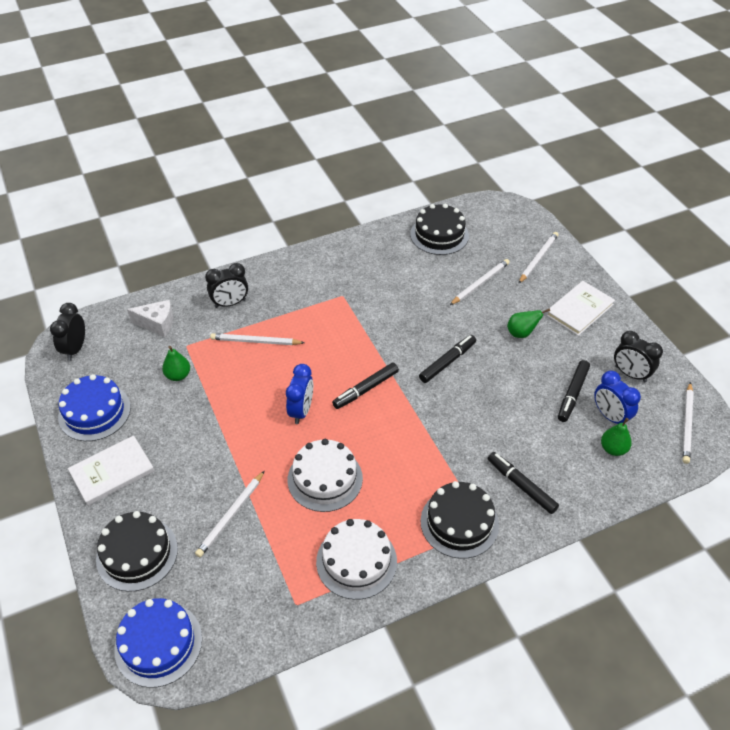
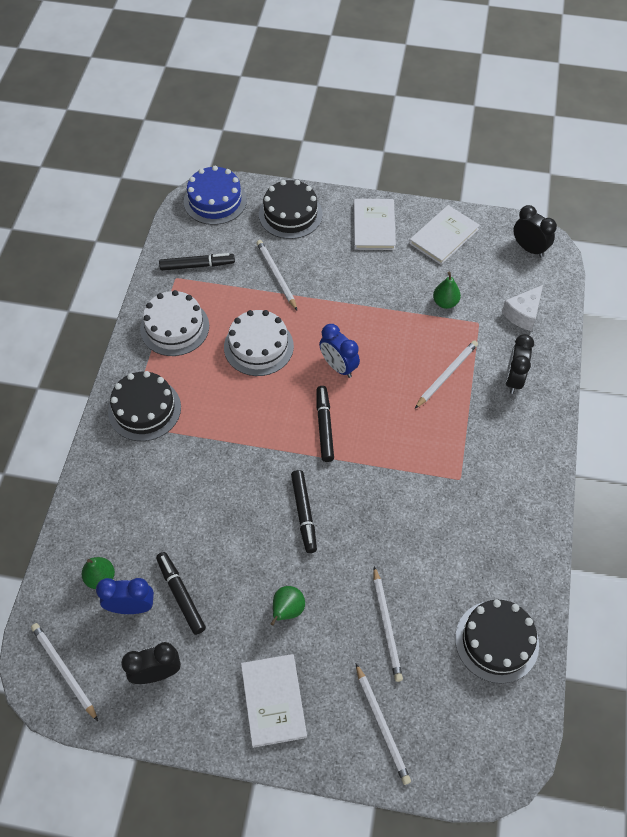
camera: 125 degrees right, 10 degrees up
(94, 412) = (444, 236): blue cake -> white book
(521, 485) = (134, 475): black marker -> black marker (197, 265)

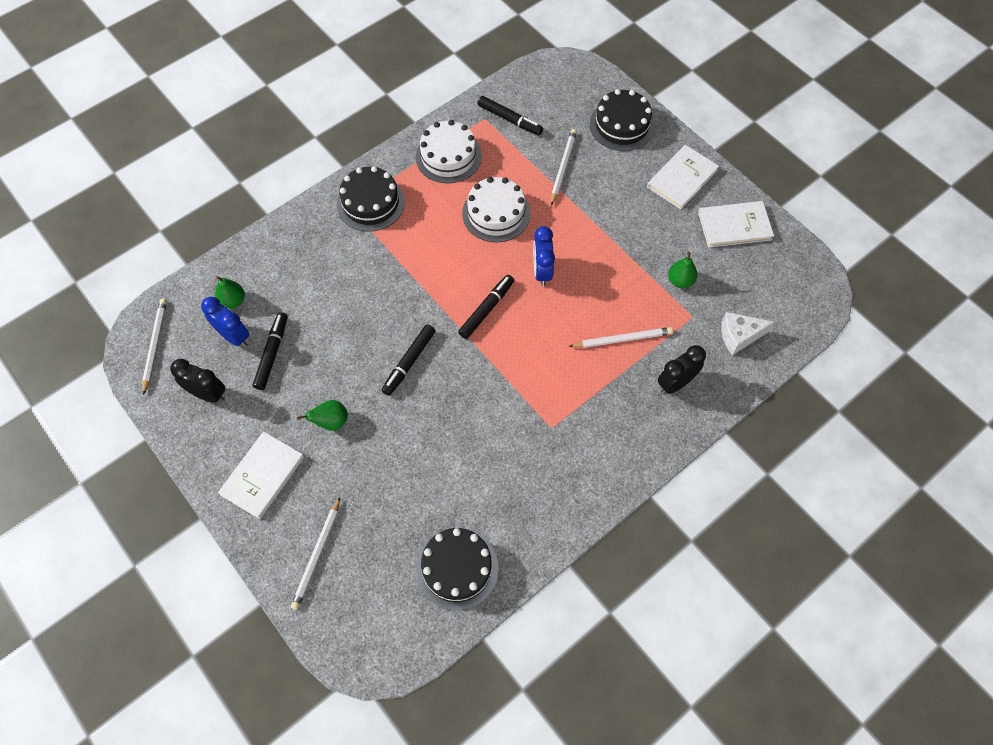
camera: 40 degrees right, 5 degrees up
(215, 200) = (572, 76): blue cake -> none
(386, 625) = (389, 489): white pencil -> none
(529, 248) = (802, 286): black clock -> none

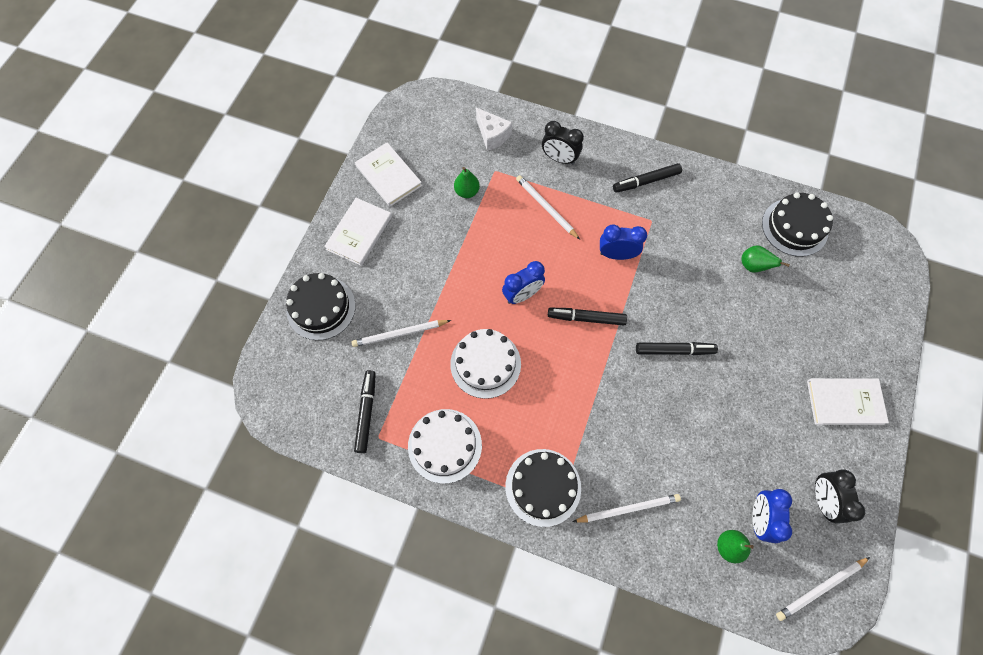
camera: 120 degrees left, 5 degrees up
(272, 353) = (748, 470): black marker -> black marker (646, 181)
(317, 555) = (862, 322): white pencil -> white pencil (628, 508)
(331, 422) = (765, 379): green pear -> green pear (753, 266)
(533, 372) = (616, 254): none -> blue clock
(682, 178) = (359, 233): white book -> white book turned 75 degrees counterclockwise

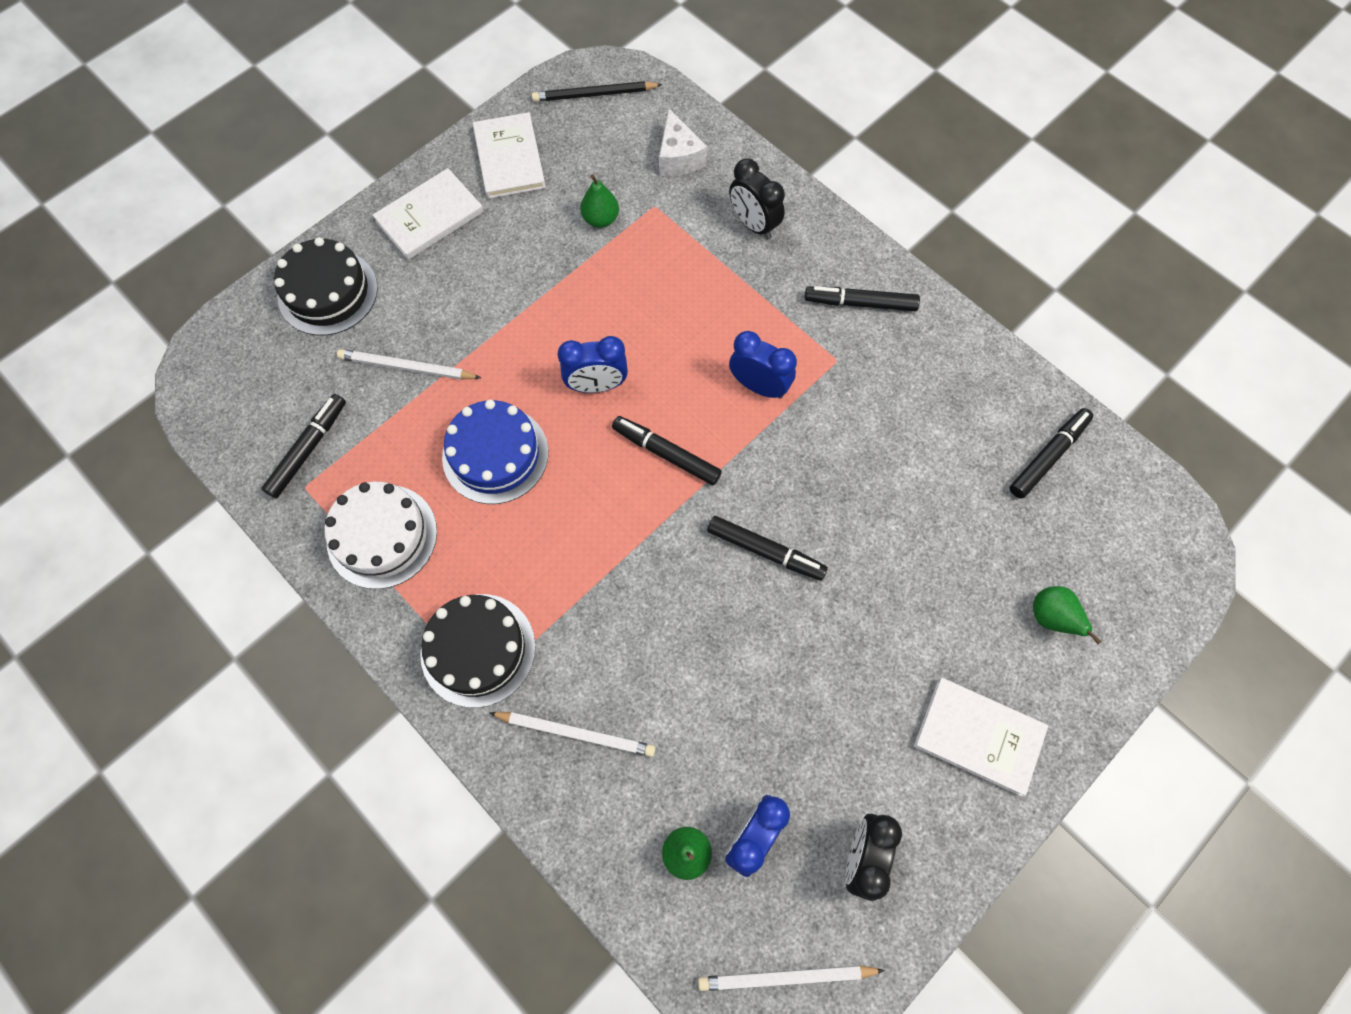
camera: 25 degrees right, 0 degrees up
(419, 115) = (594, 95): none -> black pencil
(485, 364) = (495, 454): white cake -> blue cake
(546, 208) = (696, 283): white pencil -> none
(753, 266) = (951, 485): green pear -> green pear (1051, 618)
(794, 227) = (1048, 456): black cake -> black marker

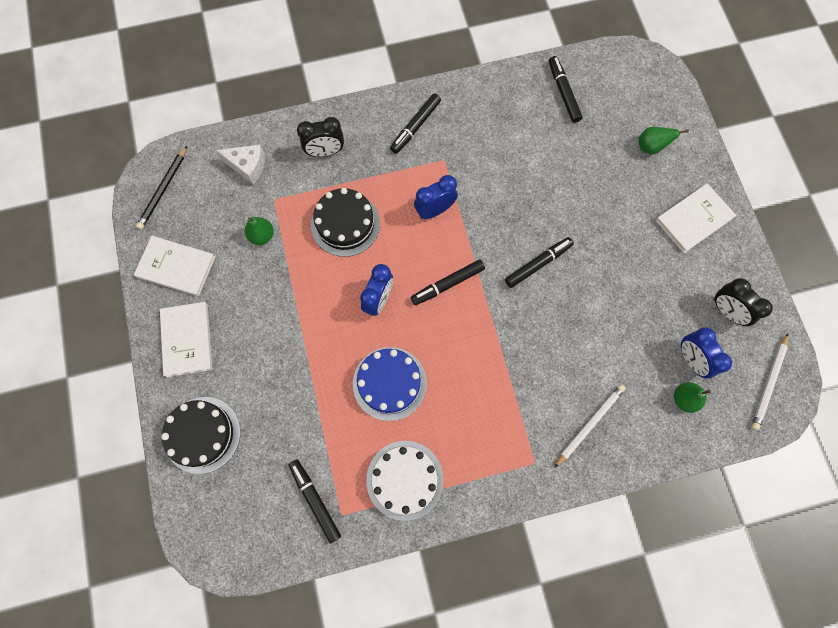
camera: 60 degrees left, 5 degrees up
(407, 368) = (294, 409): white pencil -> none
(478, 649) = (511, 456): black cake -> black cake (345, 224)

